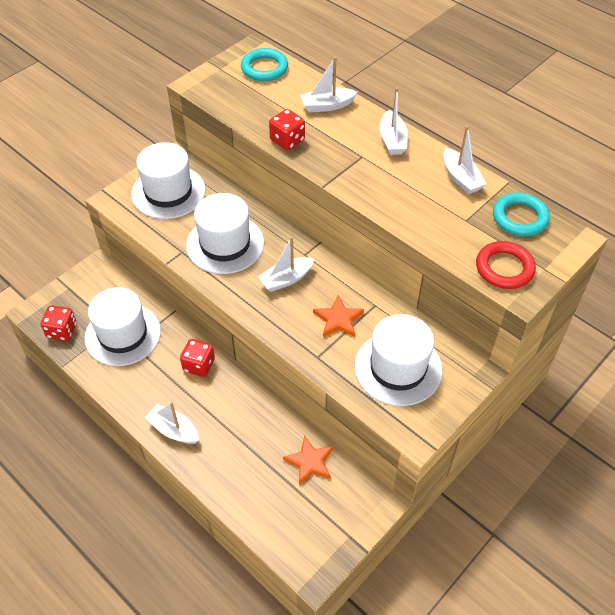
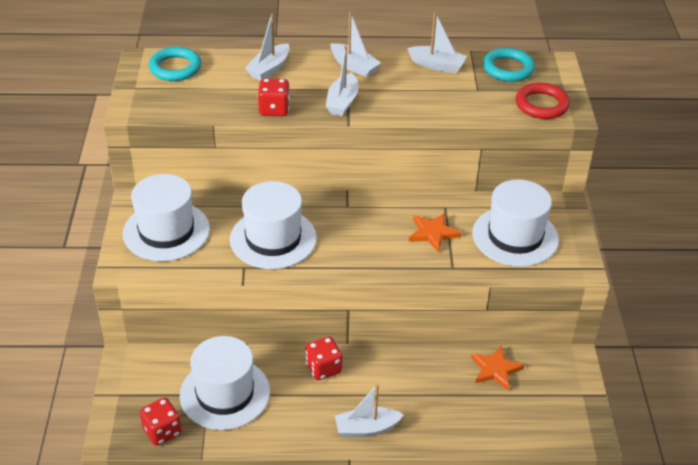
camera: 45 degrees left, 10 degrees down
(286, 279) = (357, 232): white boat -> white boat (342, 102)

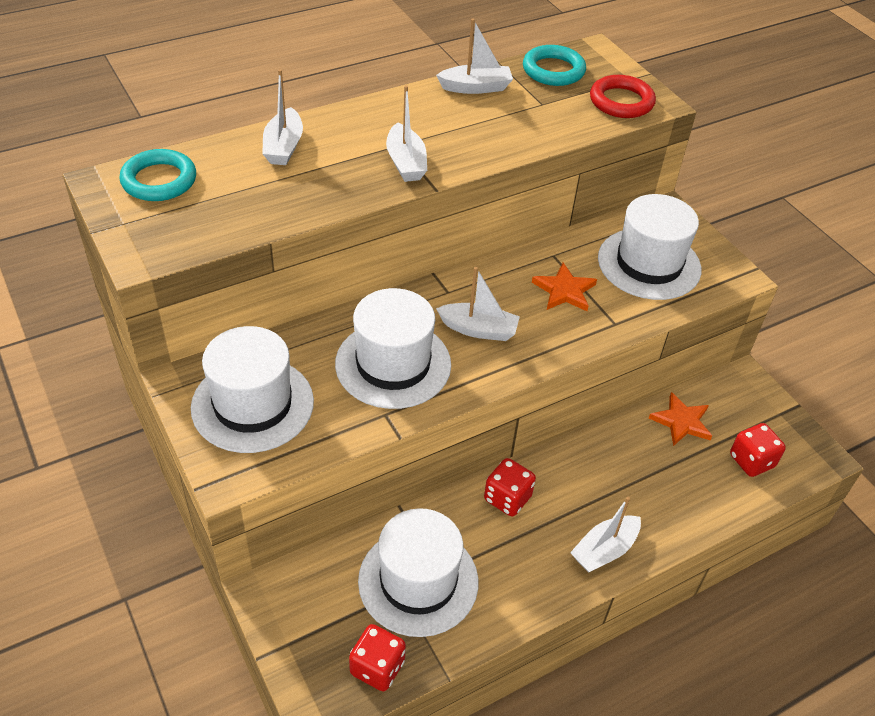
camera: 30 degrees left, 5 degrees up
(274, 109) = (331, 197): red dice -> red dice (751, 461)
(354, 66) = (384, 115): white boat -> white boat (479, 329)

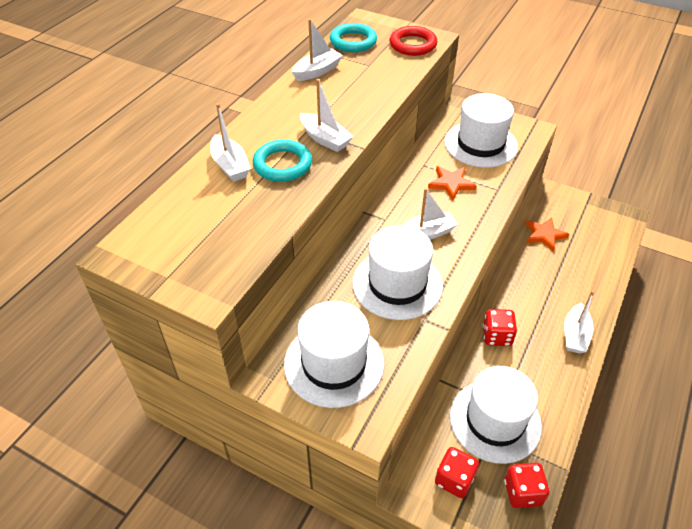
camera: 30 degrees left, 0 degrees up
(159, 180) = (162, 232): turquoise ring -> turquoise ring (282, 164)
(751, 461) = (598, 237): red dice -> red dice (454, 479)

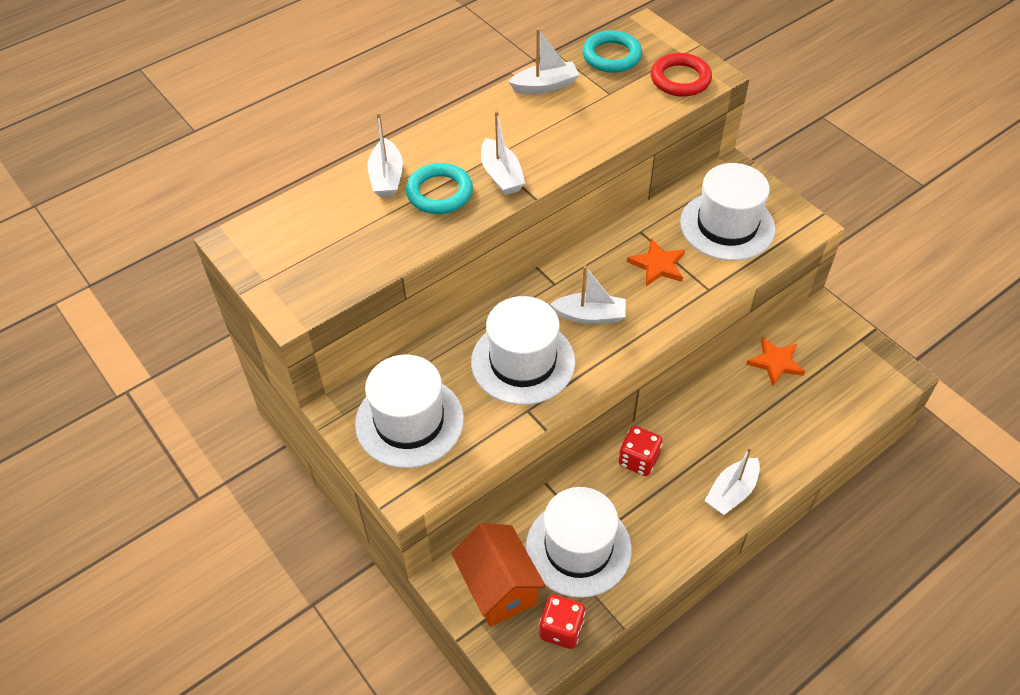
camera: 25 degrees right, 5 degrees up
(454, 479) = (499, 588): red dice -> orange house

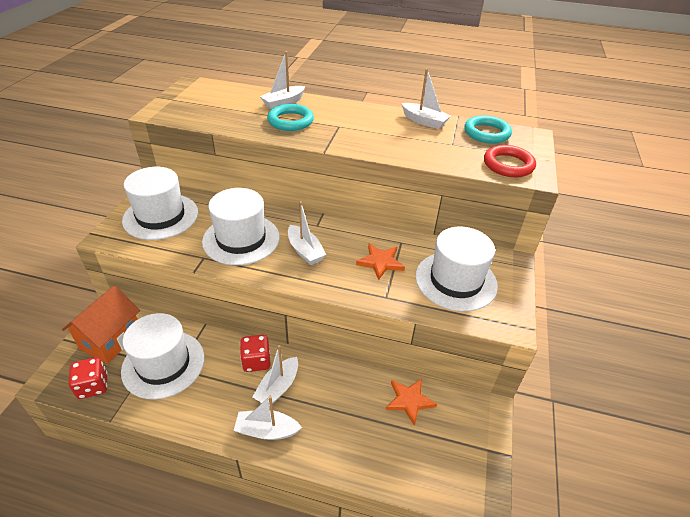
camera: 50 degrees right, 10 degrees down
(501, 175) = (328, 134): white boat -> white boat (278, 387)

